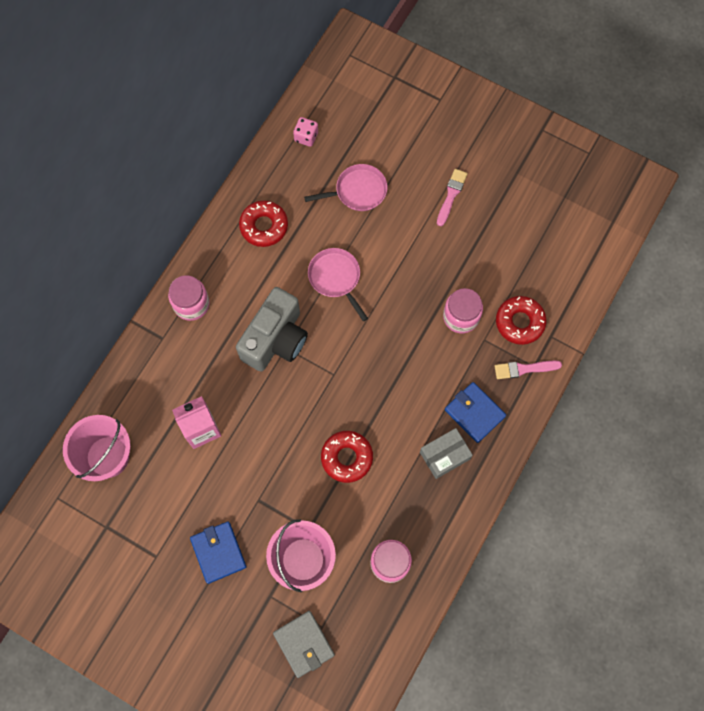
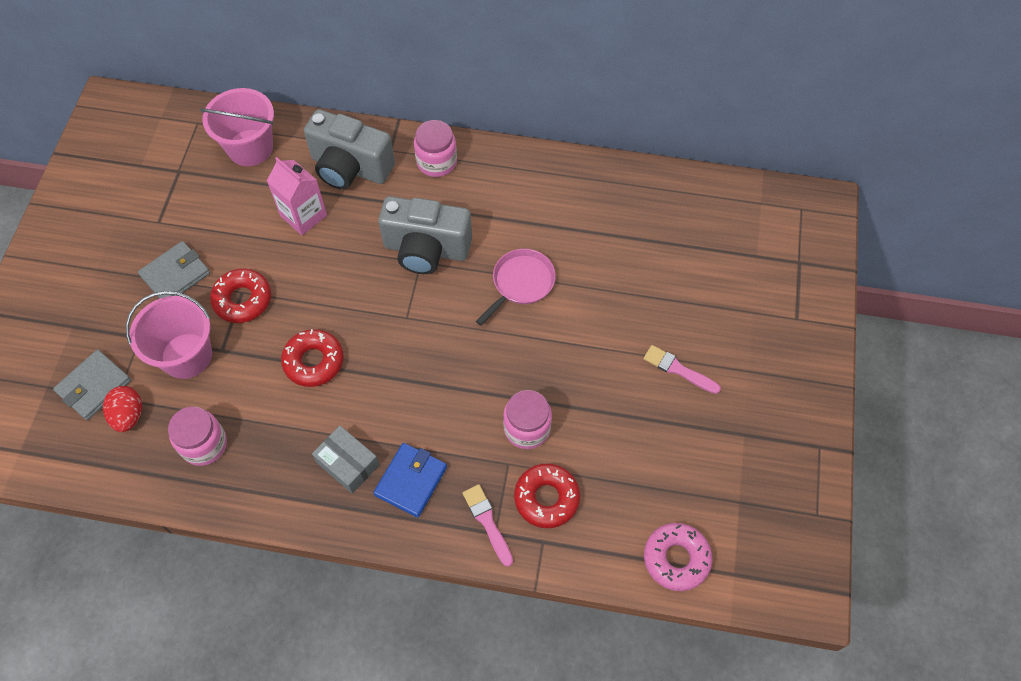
camera: 70 degrees right, 10 degrees down
(167, 376) = (350, 168): none -> grey camera
(218, 552) = (175, 274): blue wallet -> grey wallet
(264, 226) = (552, 196): red donut -> red donut (243, 300)
(306, 137) = (677, 200): pink dice -> none
(342, 619) = (129, 415): none -> red egg
(358, 191) = (636, 271): pink pan -> none
(451, 195) = (678, 369): pink brush -> pink brush turned 150 degrees counterclockwise
(591, 253) = (676, 559): none -> pink donut

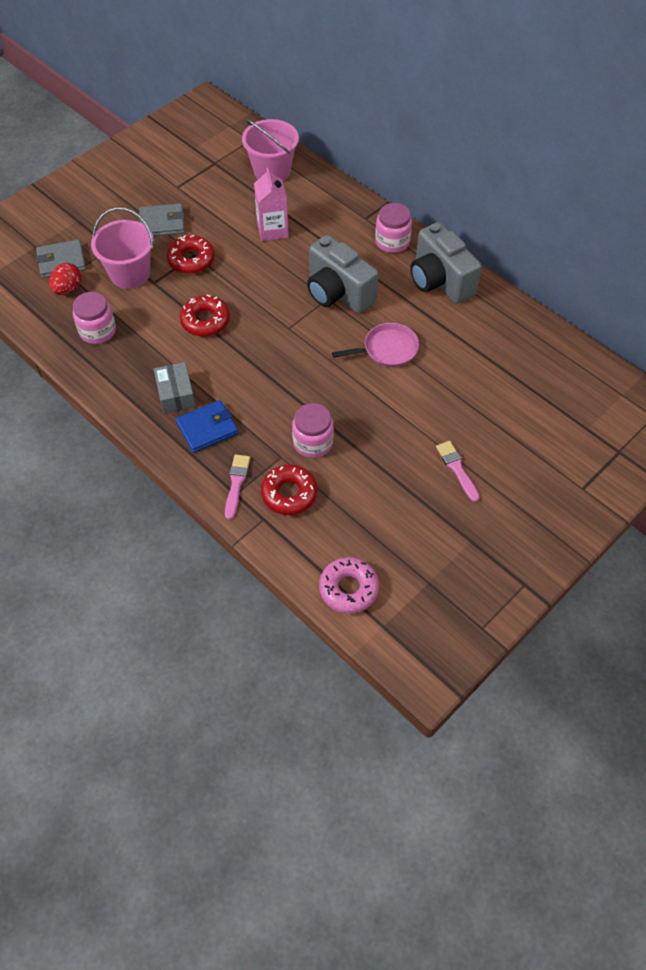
camera: 35 degrees right, 5 degrees down
(350, 168) = (328, 216): grey camera -> grey camera (440, 281)

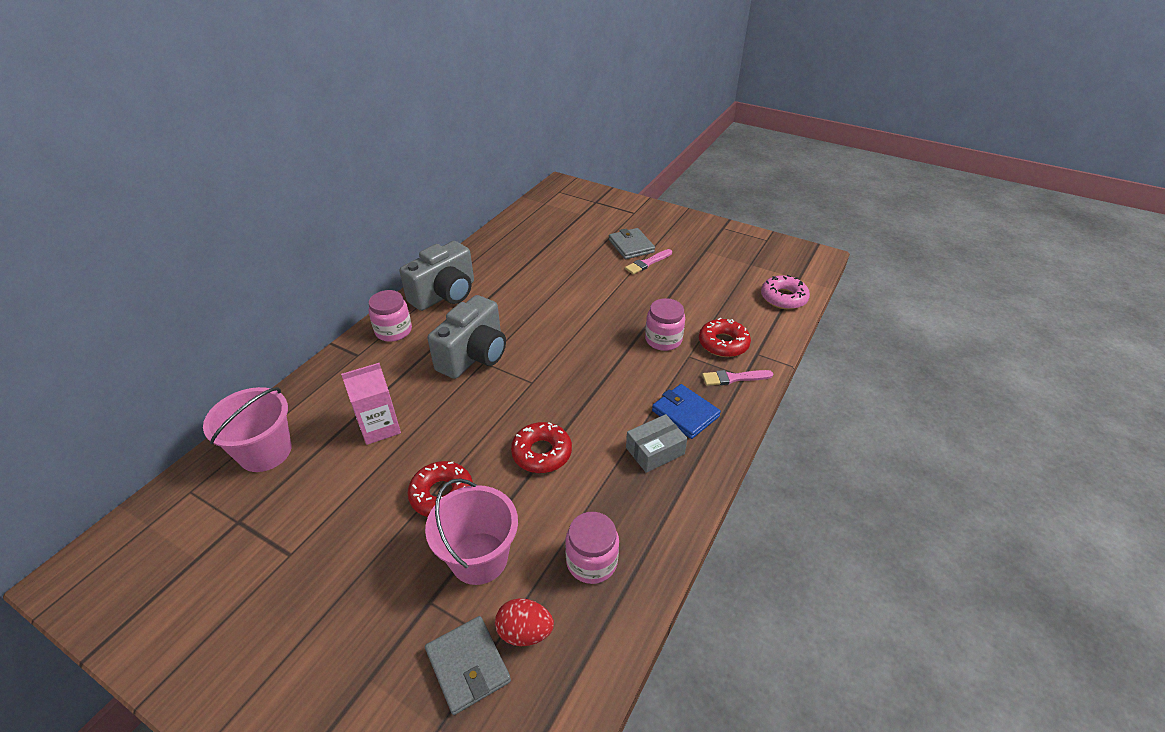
camera: 105 degrees left, 15 degrees down
(162, 223) = (371, 550): grey wallet -> grey wallet (631, 246)
(387, 349) = (539, 313): pink pan -> none

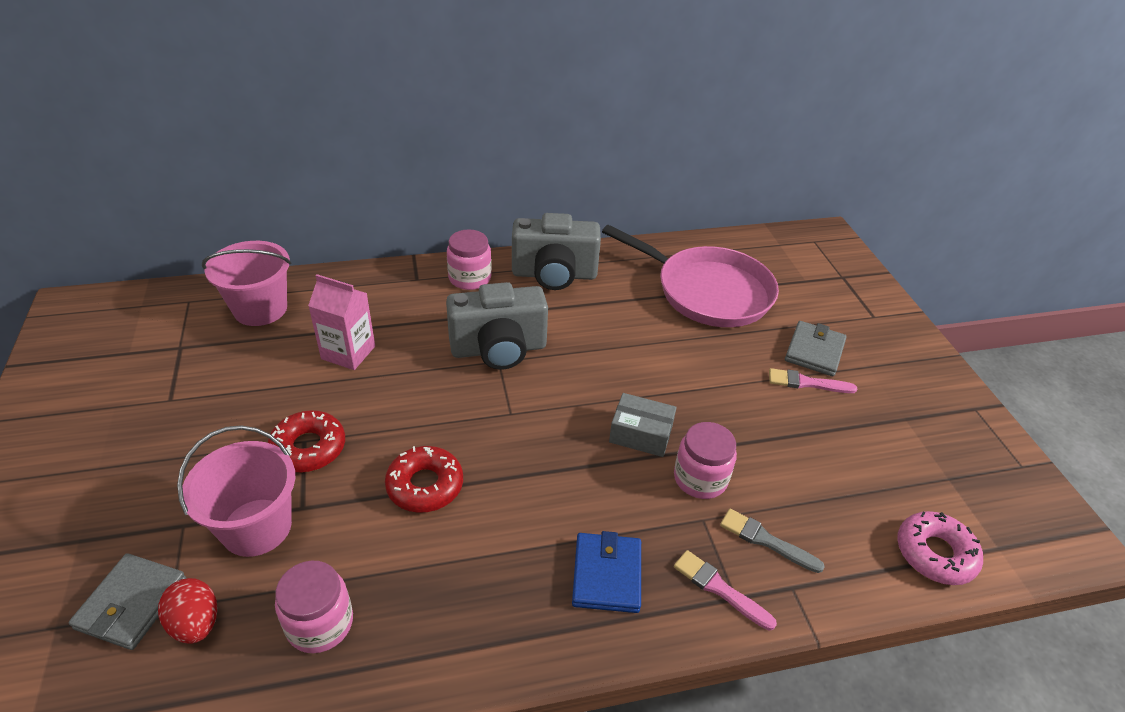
camera: 45 degrees right, 0 degrees up
(543, 249) = (708, 291): none -> pink pan
(655, 451) = (521, 582): grey box -> grey box (640, 434)
(723, 343) = (765, 540): red donut -> grey brush

